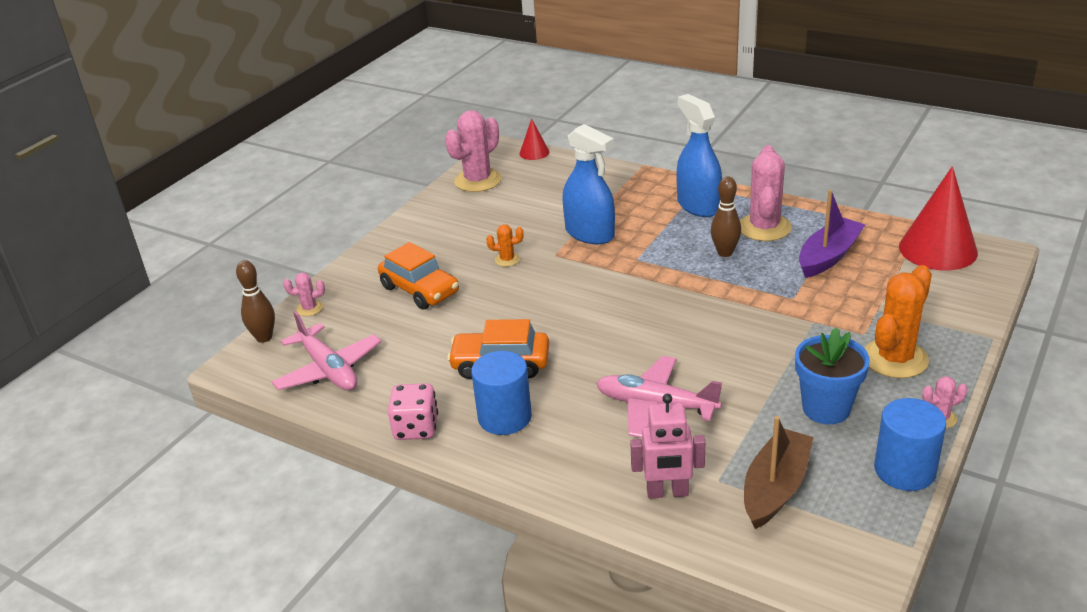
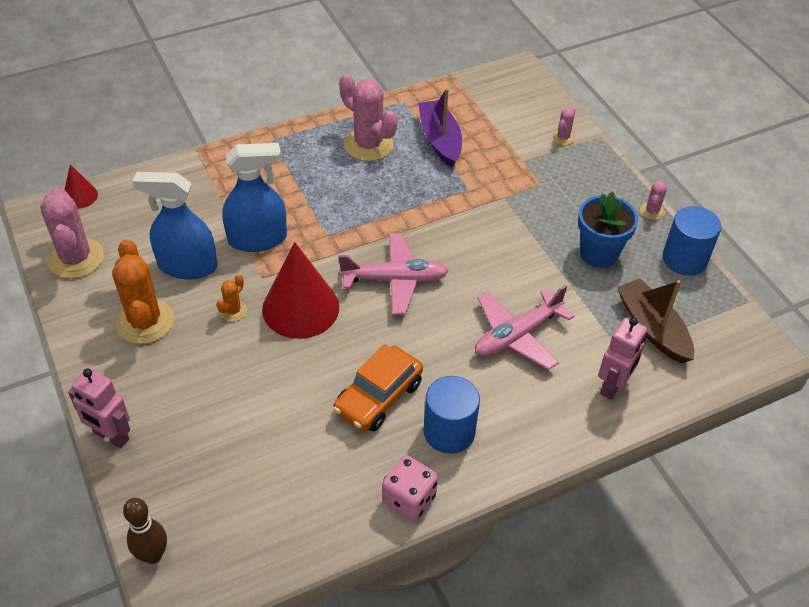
camera: 60 degrees left, 15 degrees up
(309, 308) = (143, 494): pink cactus -> pink cactus (563, 138)
(329, 370) = (263, 524): pink plane -> pink plane (395, 280)
(344, 272) = (111, 436): none -> pink robot
(420, 290) = (210, 394): orange car -> none
(698, 205) = (295, 157): blue spray bottle -> blue spray bottle (187, 266)
(725, 253) = (375, 184): brown bowling pin -> none
(895, 359) = (580, 189): orange cactus -> orange cactus (145, 321)
(938, 249) = (488, 90): red cone -> red cone (300, 308)

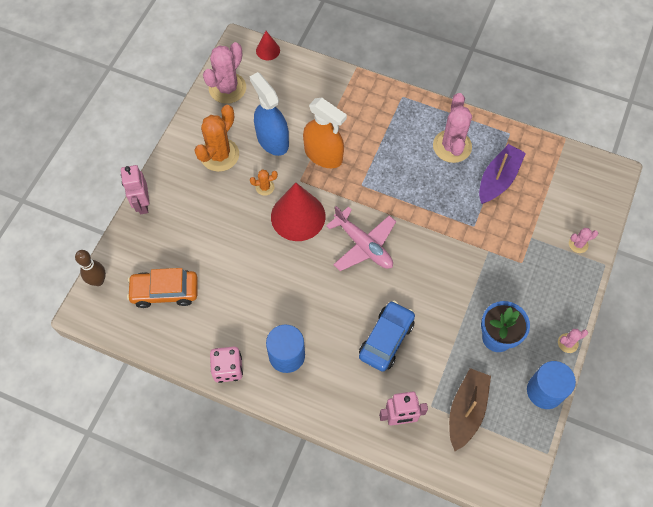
camera: 50 degrees right, 15 degrees up
(257, 239) = (323, 155): blue spray bottle -> orange spray bottle
(378, 397) = (276, 303): orange car -> orange car (165, 292)
(517, 335) = (386, 339): pink plane -> blue car

